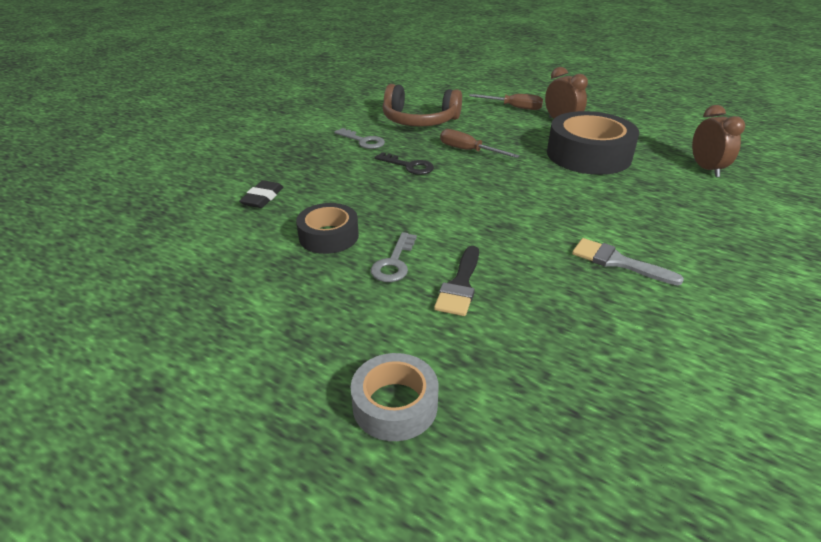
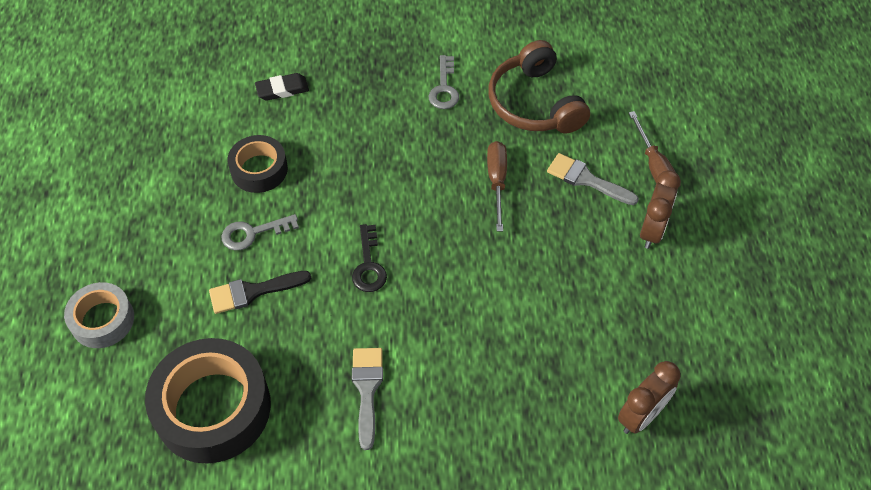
camera: 55 degrees right, 20 degrees up
(409, 166) = (422, 153): black key -> black key (369, 265)
(500, 126) = (586, 179): none -> grey brush
(588, 155) = (580, 290): black tape -> black tape (213, 408)

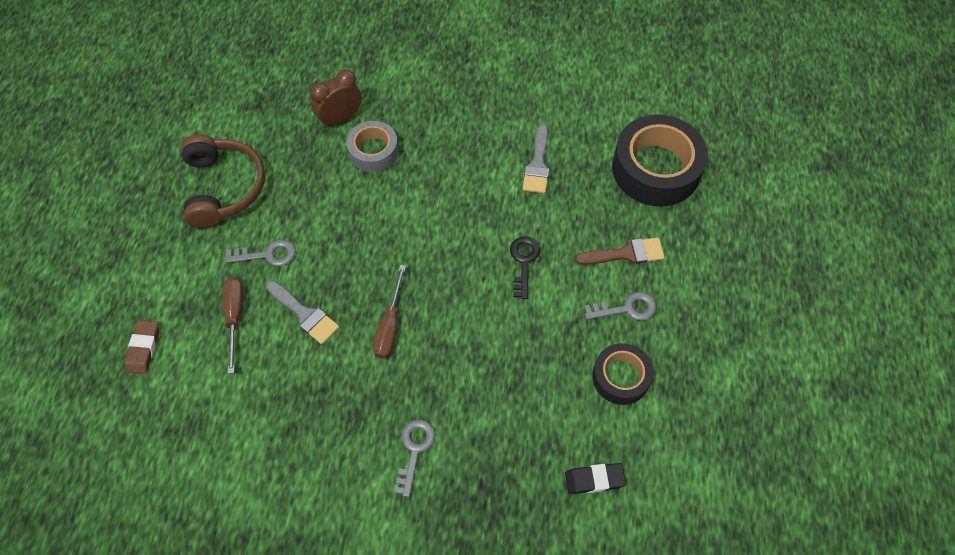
camera: 170 degrees left, 5 degrees up
(102, 320) = (753, 249): grey tape -> grey tape (373, 151)
(253, 292) = (626, 254): black brush -> brown brush
(534, 103) = (323, 413): brown headphones -> brown headphones (223, 188)
(652, 230) = (267, 255): brown clock -> grey key
(726, 128) = (143, 348): none -> brown eraser

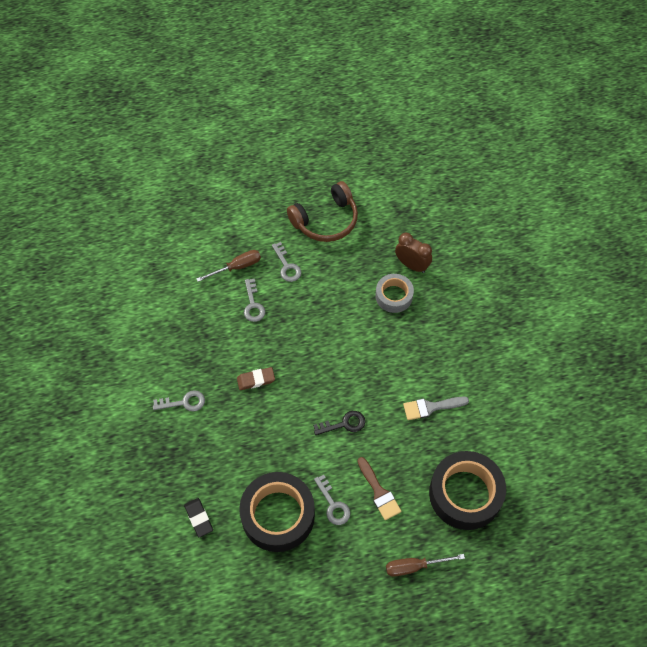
camera: 70 degrees right, 0 degrees up
(143, 348) = (199, 229): brown eraser -> brown eraser (256, 380)
(305, 314) = (253, 304): grey brush -> grey key
(390, 326) = (263, 357): brown screwdriver -> brown screwdriver (414, 566)
(620, 377) = (278, 515): black tape -> black tape, size x1.75

